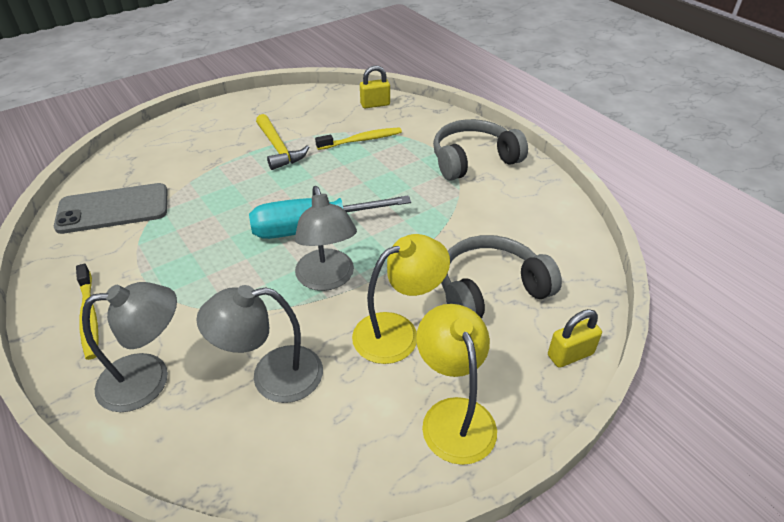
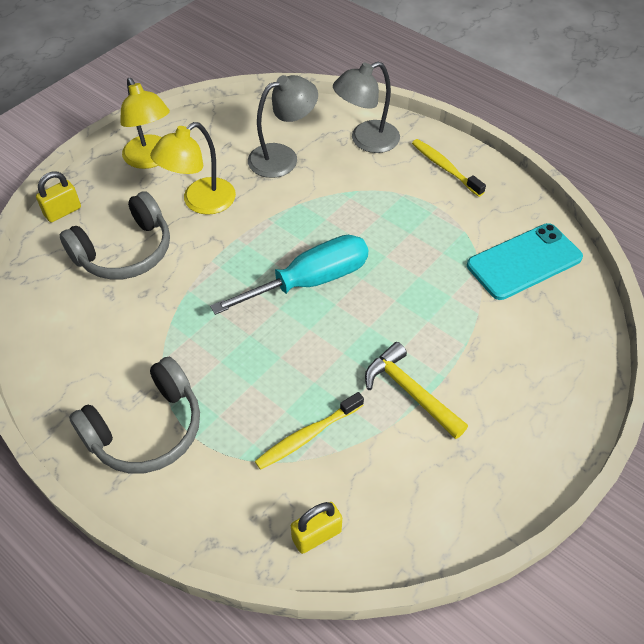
camera: 165 degrees right, 10 degrees up
(113, 209) = (524, 261): grey phone -> turquoise phone
(327, 279) = (273, 233): grey lamp -> none

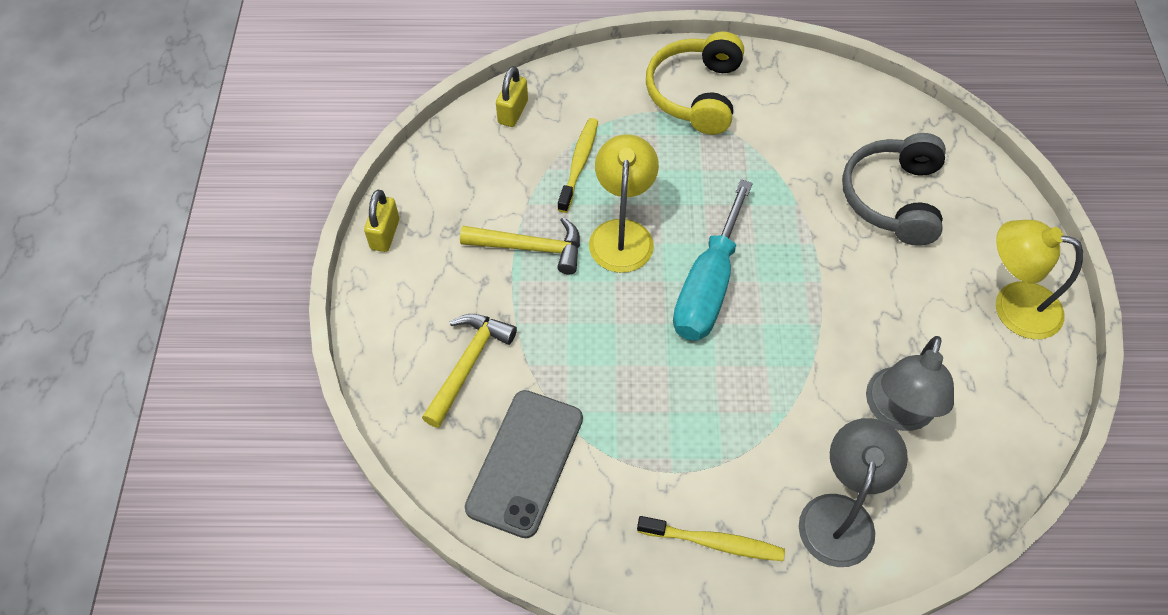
camera: 140 degrees right, 5 degrees up
(63, 211) = (997, 194): yellow padlock -> yellow padlock (385, 234)
(147, 429) = (695, 94): grey headphones -> yellow headphones
(200, 202) = (901, 293): yellow lamp -> yellow lamp (622, 233)
(522, 340) = (468, 364): none -> yellow hammer
(524, 261) = (525, 462): turquoise phone -> grey phone

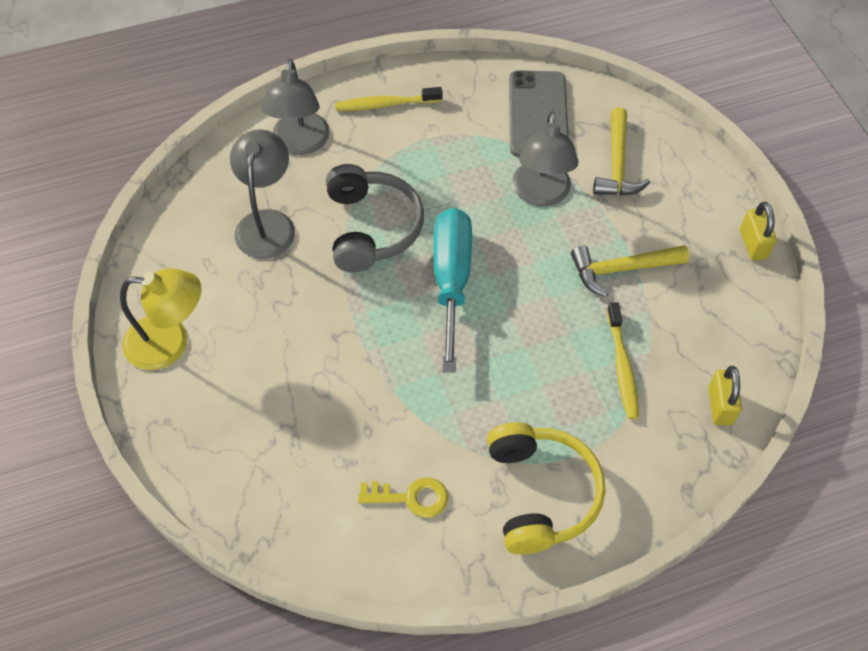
camera: 160 degrees right, 0 degrees up
(572, 354) = (541, 194): none -> grey lamp
(622, 233) = (547, 307): yellow lamp -> none
(804, 119) = (410, 497): none -> yellow key
(892, 198) = (297, 424): grey headphones -> grey headphones (372, 228)

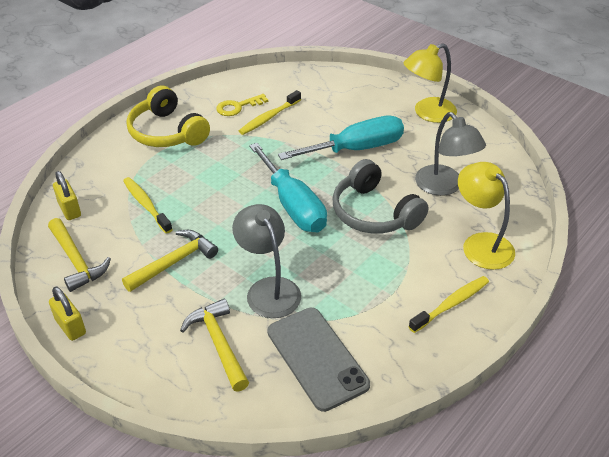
camera: 150 degrees right, 15 degrees down
(300, 143) = (481, 244): grey lamp -> yellow lamp
(313, 328) = (356, 149): none -> turquoise screwdriver
(381, 448) = (269, 117): none -> yellow toothbrush
(729, 321) = (76, 261): none -> yellow hammer

